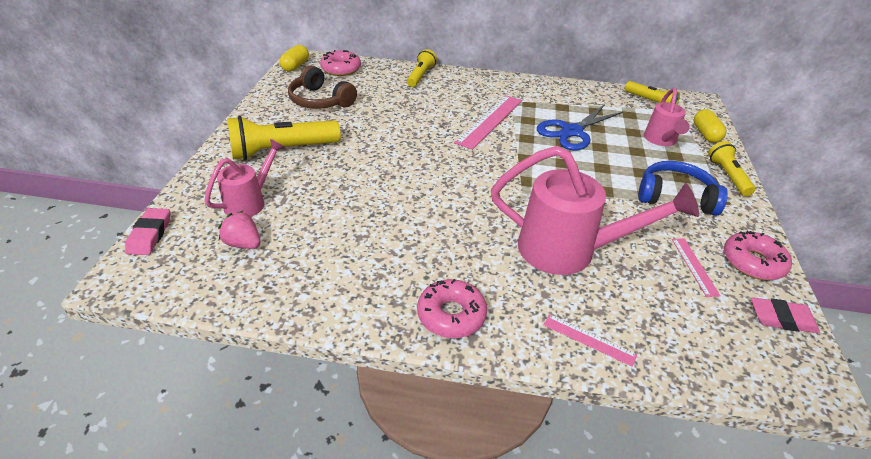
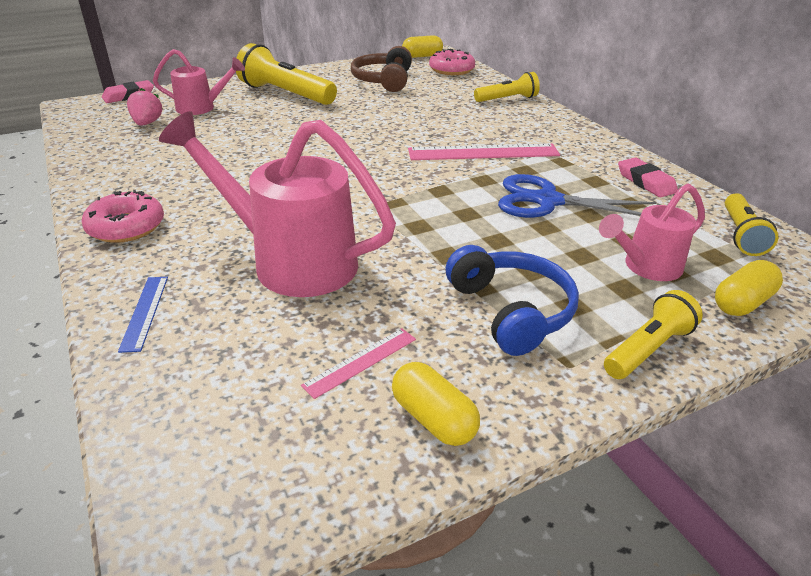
camera: 55 degrees right, 5 degrees down
(569, 251) = (291, 261): pink watering can -> pink watering can turned 135 degrees clockwise
(589, 339) = (145, 312): pink ruler -> blue ruler
(753, 262) = (433, 419): pink donut -> yellow capsule
(781, 319) = (316, 475): pink eraser -> pink eraser (646, 182)

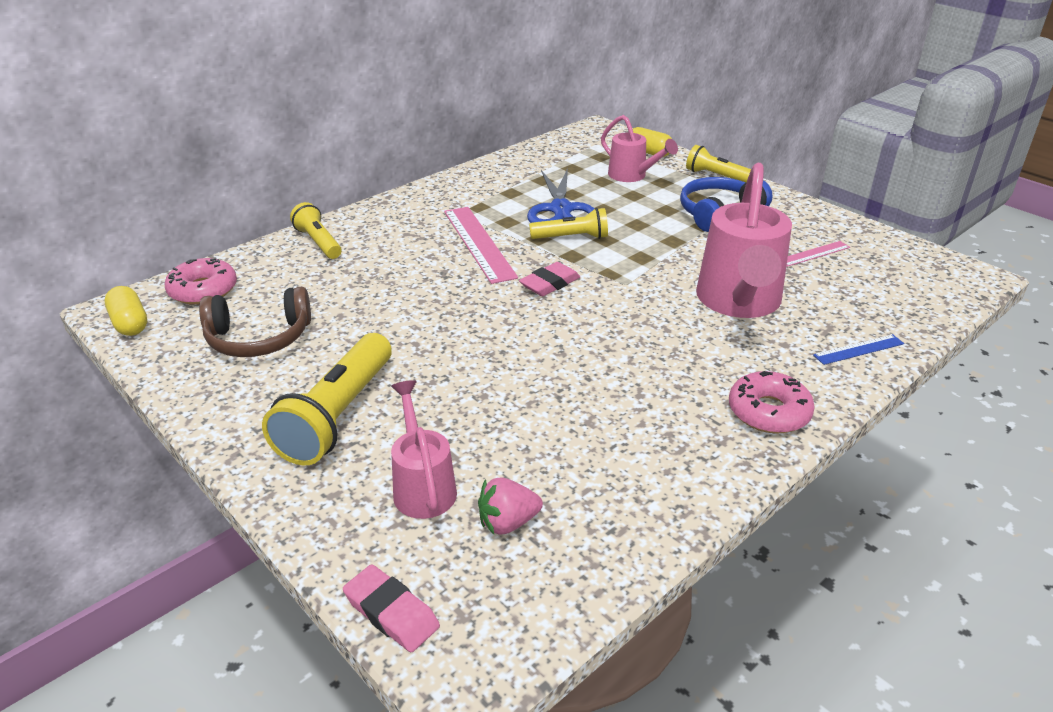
camera: 105 degrees left, 0 degrees up
(360, 362) = (813, 254): pink ruler -> pink ruler turned 60 degrees counterclockwise
(433, 419) = (831, 227): yellow capsule -> none
(646, 182) = (502, 174): pink eraser -> pink eraser (549, 284)
(741, 235) = (566, 148): yellow flashlight -> yellow flashlight (571, 237)

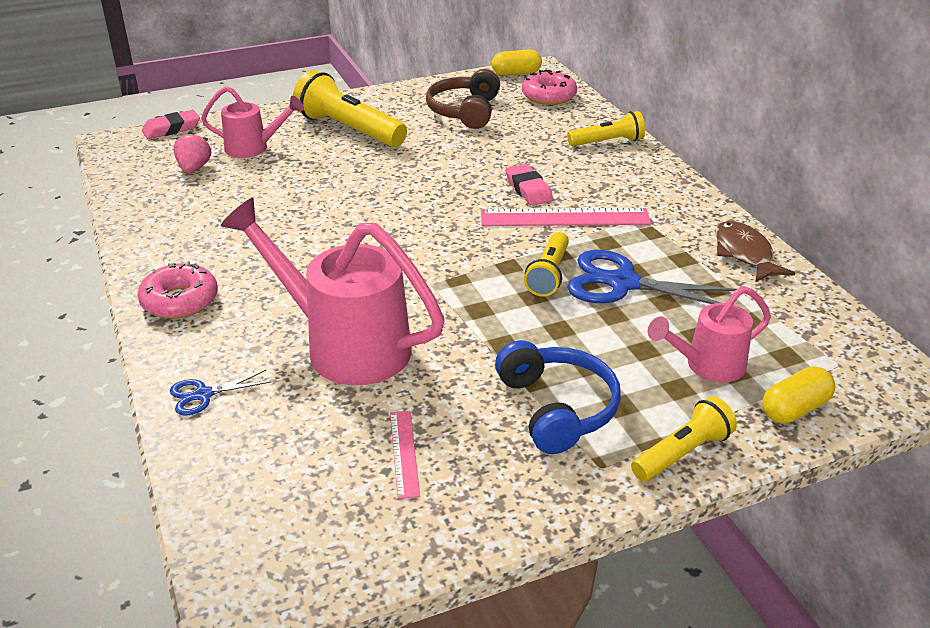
camera: 110 degrees right, 0 degrees up
(489, 173) = (744, 254): none -> brown fish
(549, 284) = (460, 241): pink eraser -> pink eraser (528, 189)
(858, 349) = (203, 395): blue ruler -> blue scissors

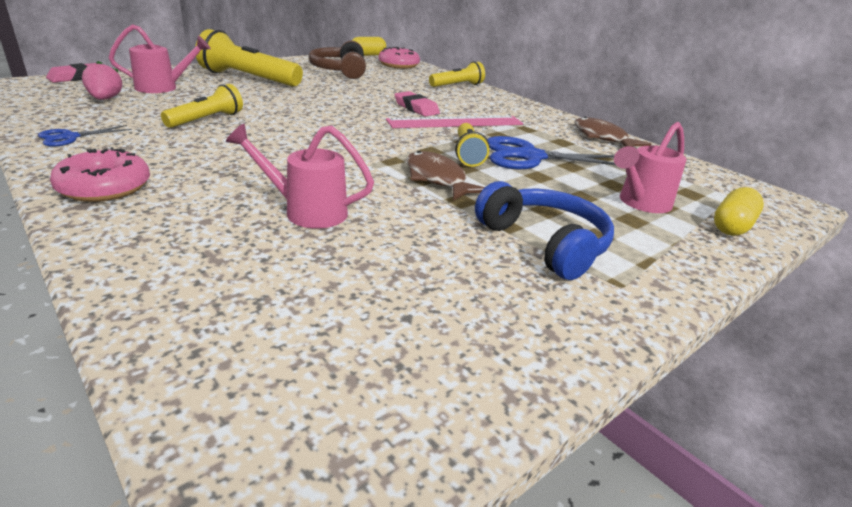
camera: 20 degrees left, 5 degrees down
(203, 395) = (150, 267): blue scissors -> blue scissors (70, 137)
(345, 345) = (307, 211): pink watering can -> pink watering can, size x0.56
(404, 453) = (418, 298): pink ruler -> none
(493, 312) = (437, 179): none -> brown fish
(682, 453) = (680, 267): yellow flashlight -> yellow flashlight (206, 120)

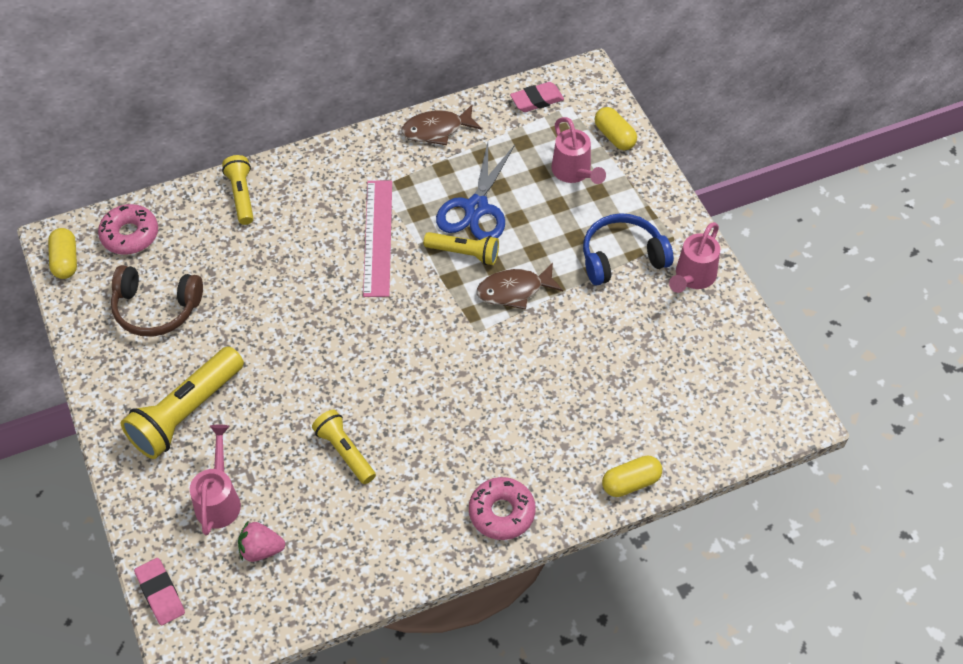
camera: 70 degrees left, 25 degrees up
(70, 137) = (384, 557): blue scissors -> none
(126, 277) = (631, 482): none -> yellow capsule
(307, 211) = (559, 385): pink watering can -> pink watering can (693, 277)
(416, 108) = (327, 260): pink eraser -> pink eraser (537, 100)

